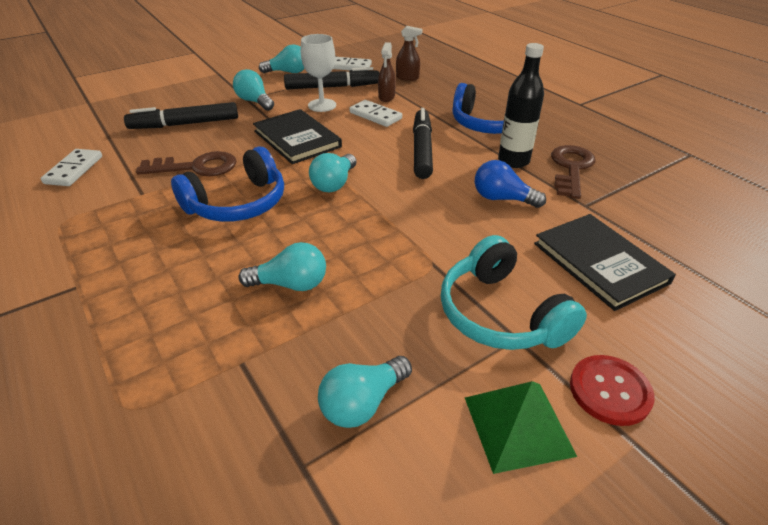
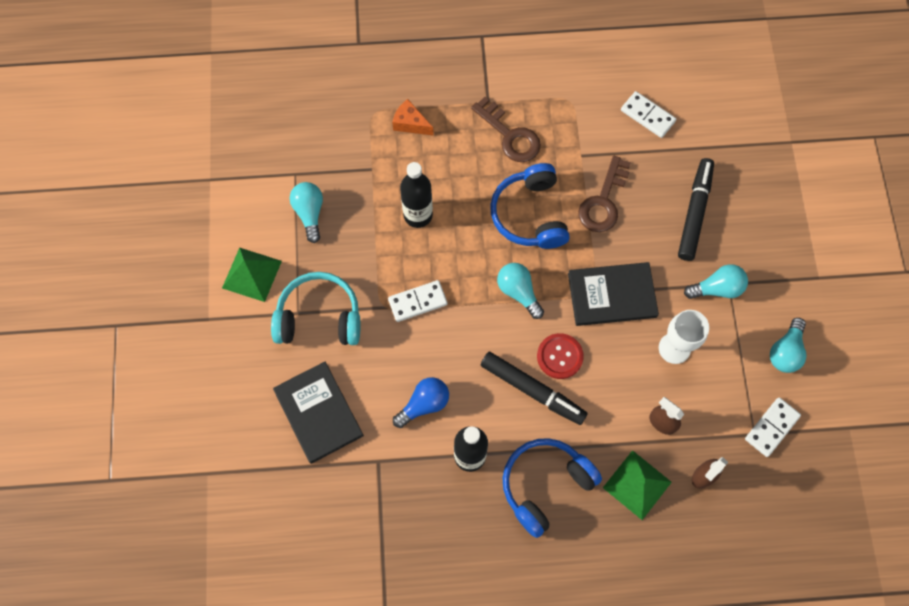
camera: 120 degrees right, 30 degrees up
(137, 352) = (410, 123): none -> orange cheese
(291, 284) = (418, 215): turquoise light bulb -> black bottle
(332, 87) = (717, 380): black marker -> none
(375, 115) = (623, 387): white domino -> white domino (417, 302)
(442, 95) = (637, 484): none -> green pyramid
(571, 168) = (430, 496): brown key -> brown key (510, 135)
(599, 263) = (318, 413): black book -> black book turned 60 degrees clockwise
(610, 391) = (238, 332): red button -> red button (559, 356)

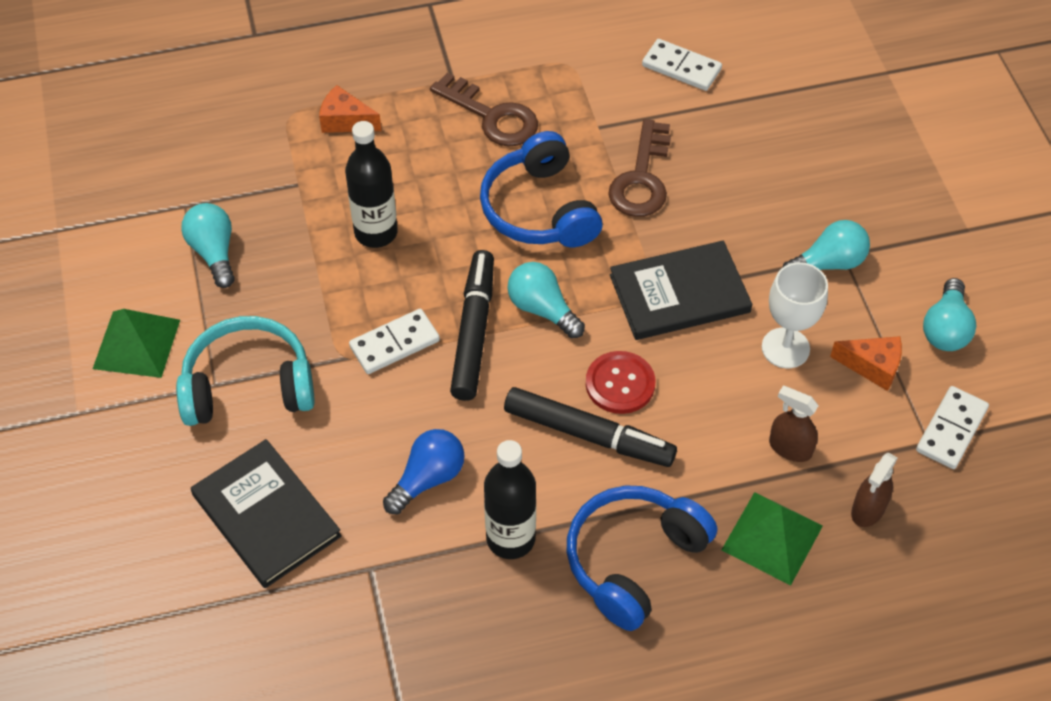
camera: 10 degrees left, 15 degrees down
(694, 212) = (774, 174): black marker -> black marker (474, 331)
(729, 372) = (872, 366): none -> orange cheese

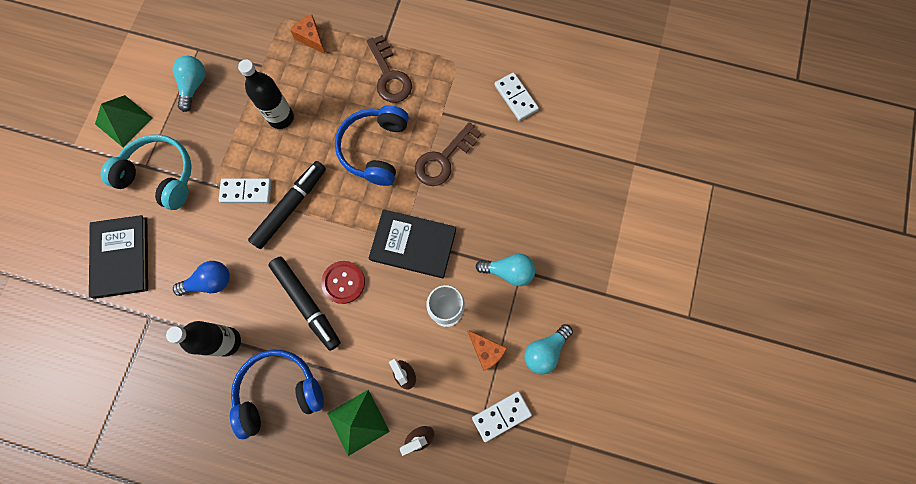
camera: 30 degrees right, 20 degrees up
(542, 309) = (334, 213): turquoise light bulb -> none

